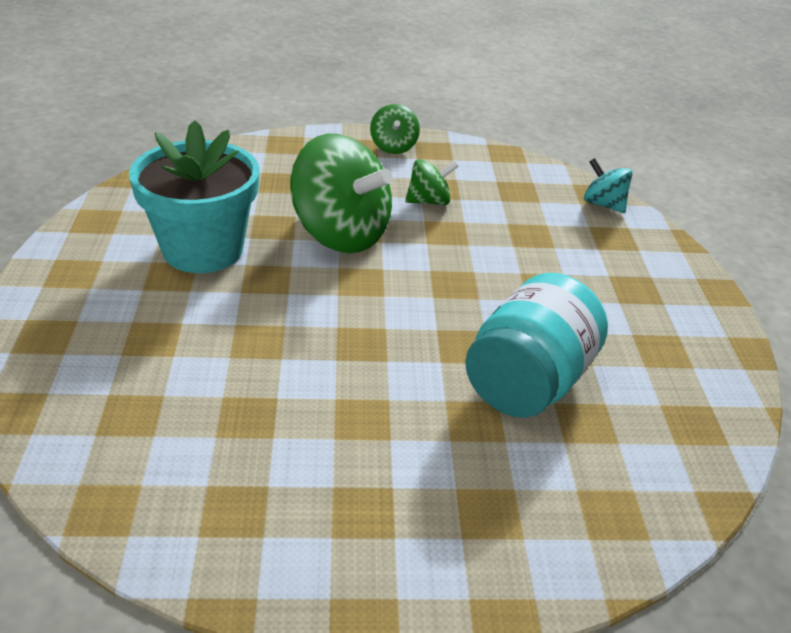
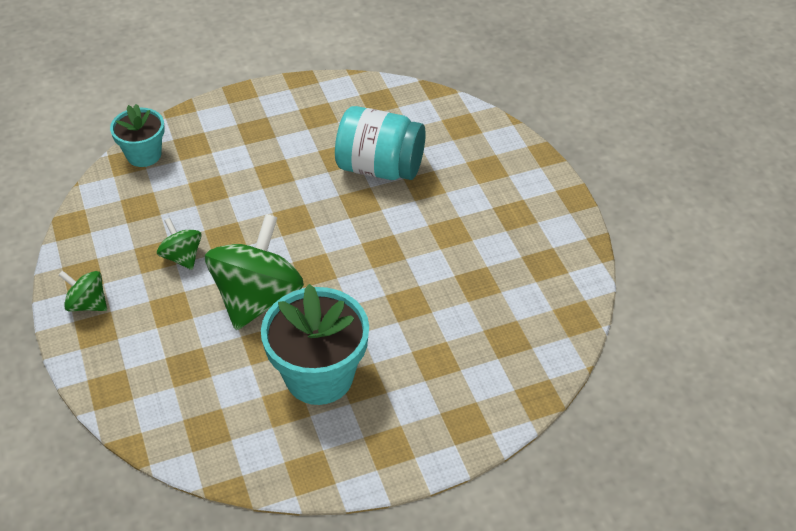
camera: 105 degrees left, 10 degrees up
(393, 147) = (87, 304): green spinning top -> green spinning top turned 135 degrees counterclockwise
(603, 204) = (144, 155): turquoise spinning top -> turquoise flower pot

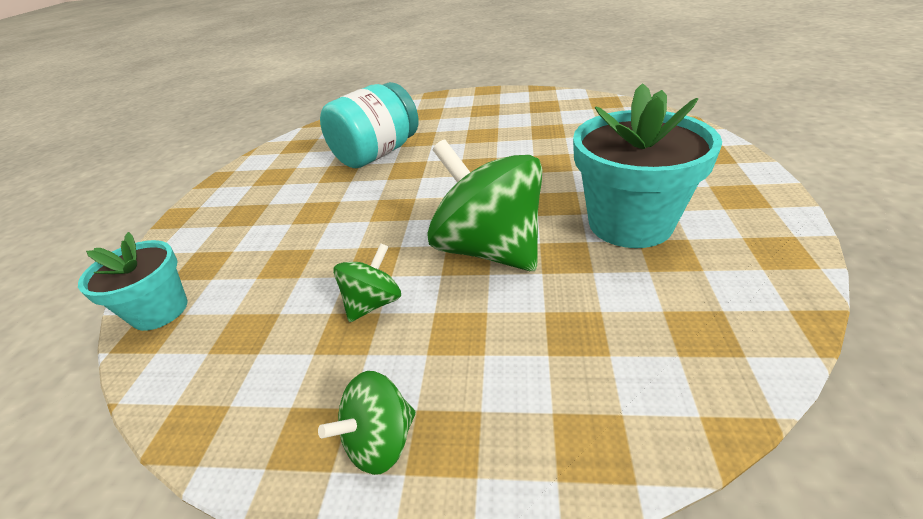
camera: 60 degrees left, 10 degrees down
(182, 257) = (373, 303): green spinning top -> green spinning top turned 135 degrees clockwise

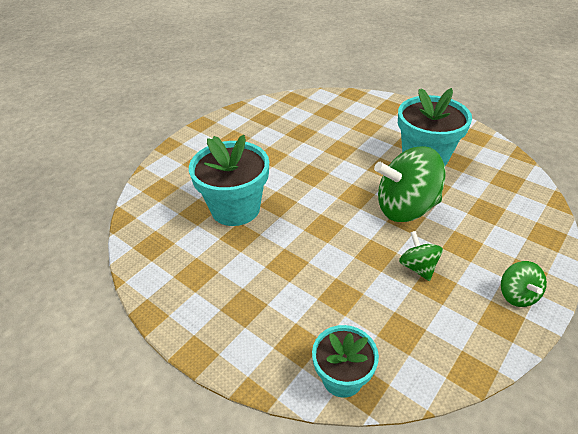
camera: 60 degrees left, 5 degrees up
(377, 154) = (235, 208): turquoise jar -> turquoise flower pot

